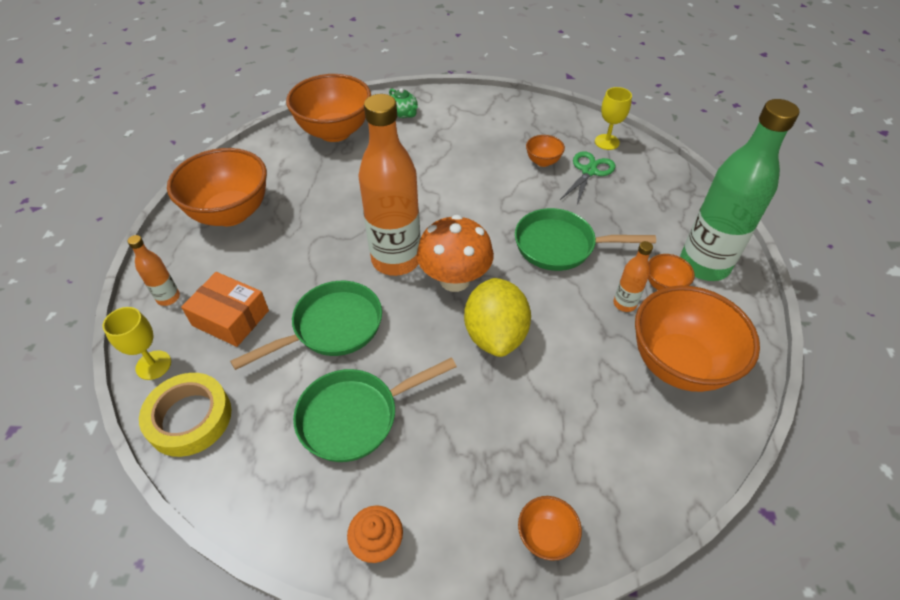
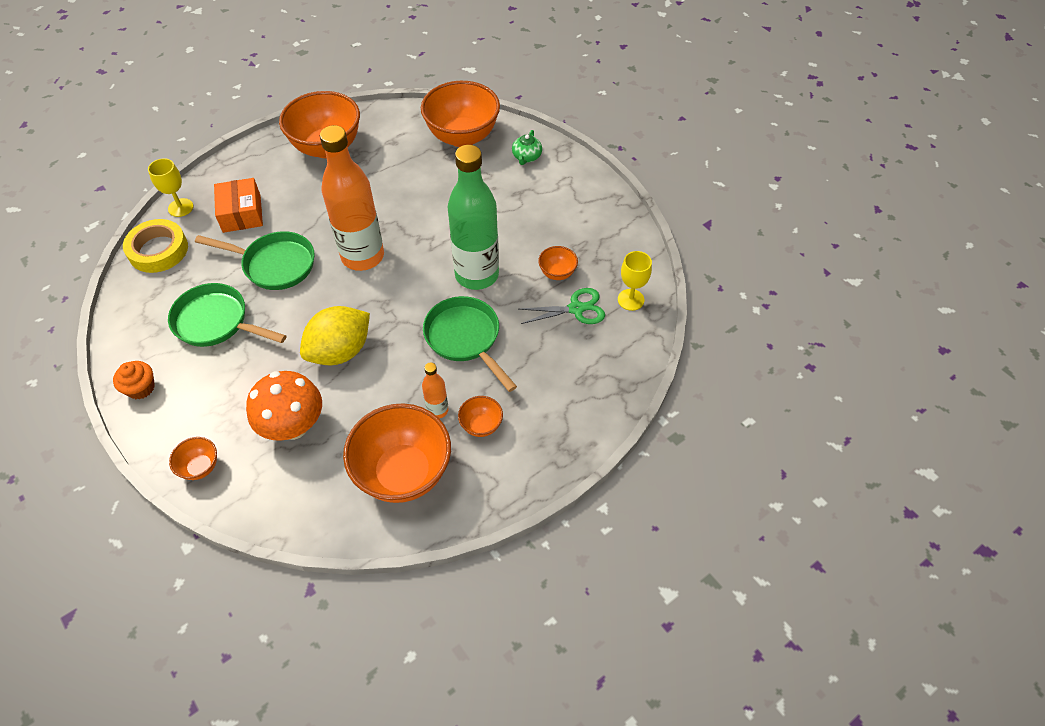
camera: 50 degrees right, 5 degrees up
(168, 298) = (233, 175): orange bottle -> none
(454, 279) = (372, 299): orange mushroom -> orange mushroom (293, 426)
(704, 265) = (531, 441): green bottle -> green bottle (477, 275)

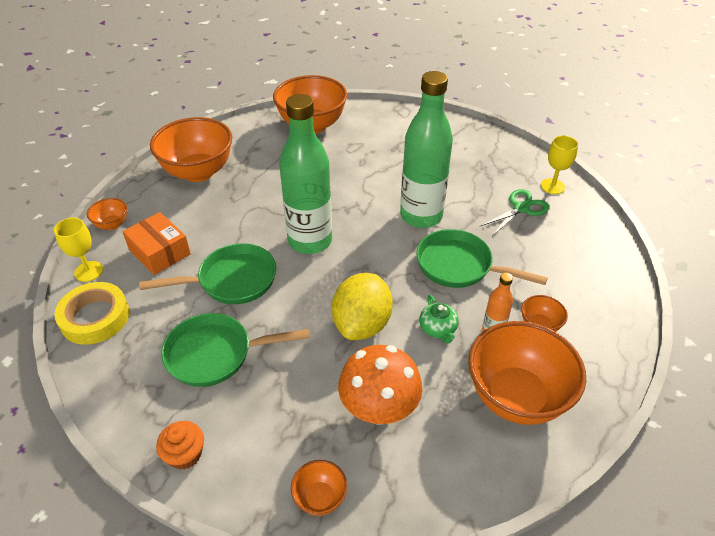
camera: 30 degrees left, 10 degrees down
(362, 256) = (310, 241): orange bottle -> green bottle
(526, 157) = (377, 122): green teapot -> green teapot (438, 329)
(557, 273) = (481, 190): orange bowl -> orange bowl (112, 224)

